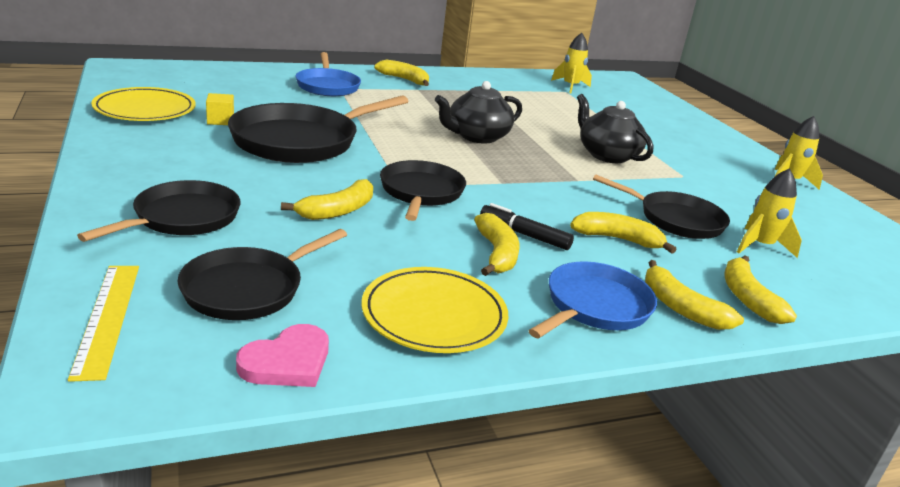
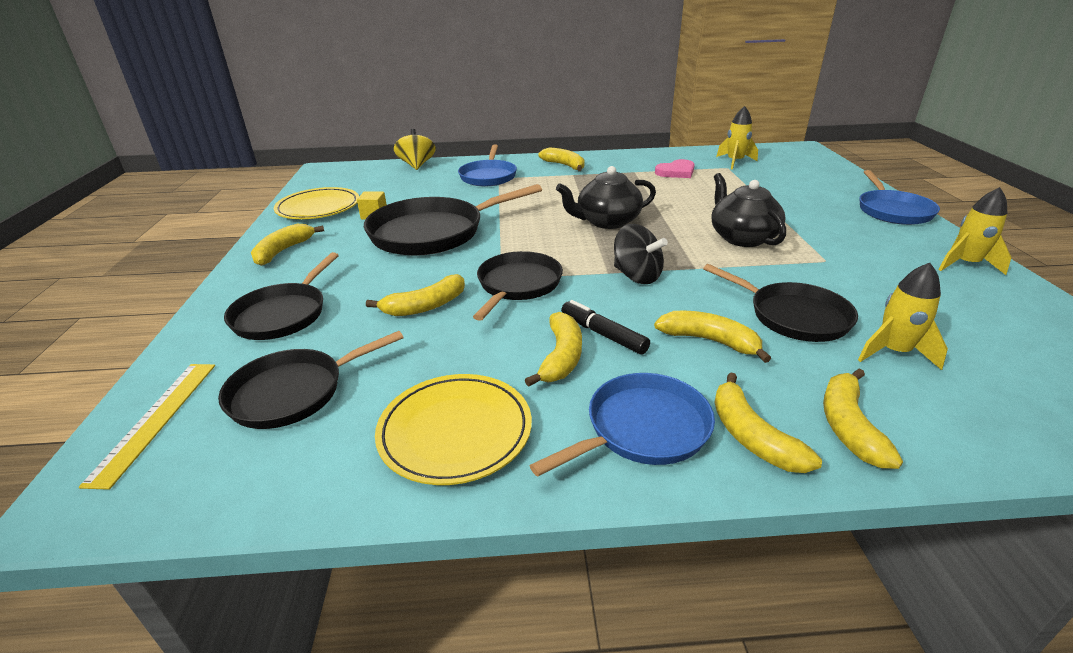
camera: 20 degrees right, 5 degrees up
(134, 154) = (283, 251): none -> yellow banana
(182, 218) = (283, 314): black pan -> black pan turned 150 degrees clockwise
(236, 69) = (417, 165): none -> yellow spinning top
(287, 362) = (279, 480): pink heart -> pink heart (676, 172)
(529, 186) = (637, 276): none -> black spinning top
(720, 137) = (892, 211): none -> blue pan

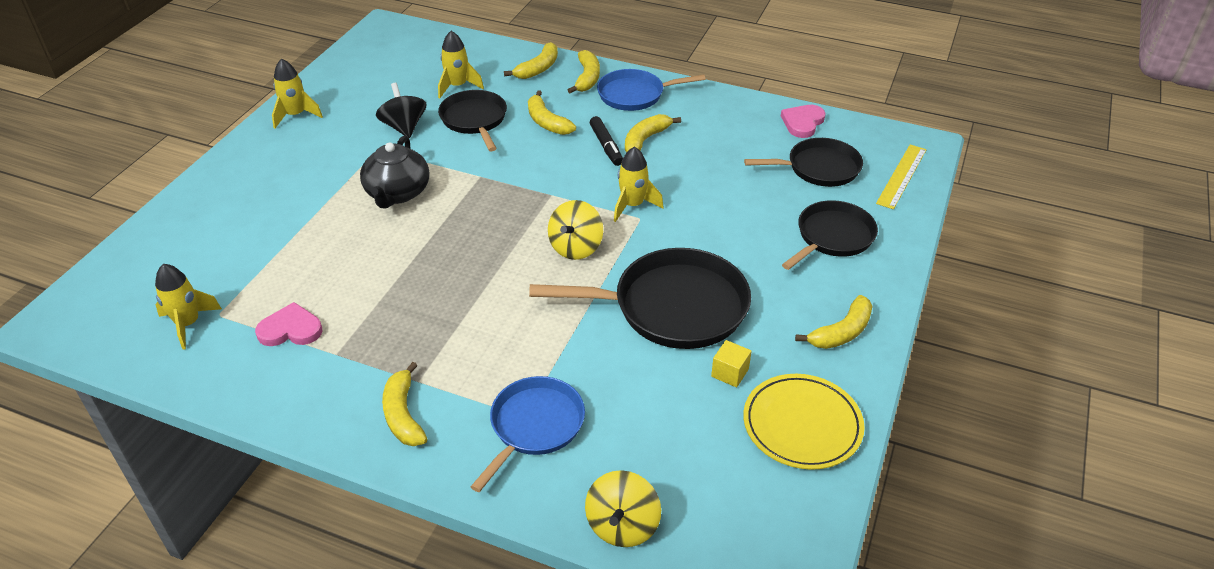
camera: 155 degrees left, 10 degrees up
(320, 472) = (802, 123): none -> pink heart
(425, 306) = (716, 208): yellow banana -> none
(455, 431) = (729, 120): yellow plate -> none
(518, 285) = (632, 205): black pan -> yellow rocket
(542, 244) = (576, 247): none -> yellow spinning top
(607, 221) = (484, 259): black teapot -> none
(637, 276) = (533, 183): black spinning top -> black spinning top (404, 127)
(892, 211) = (219, 177): blue pan -> none

